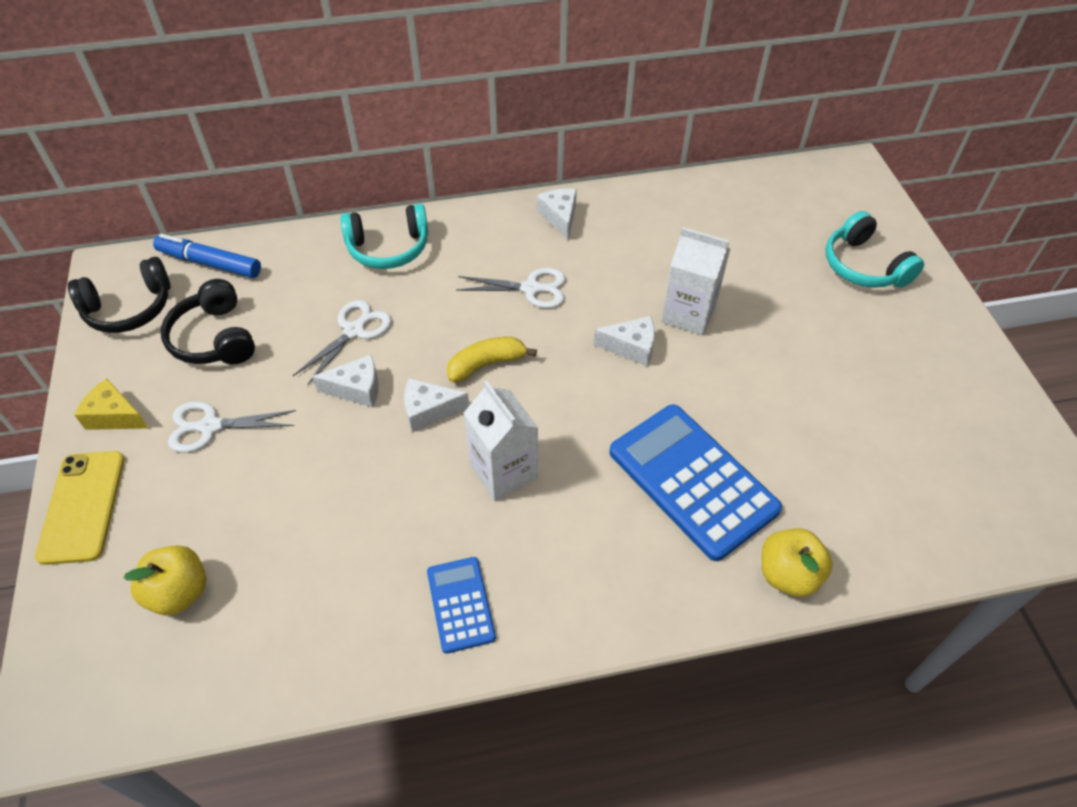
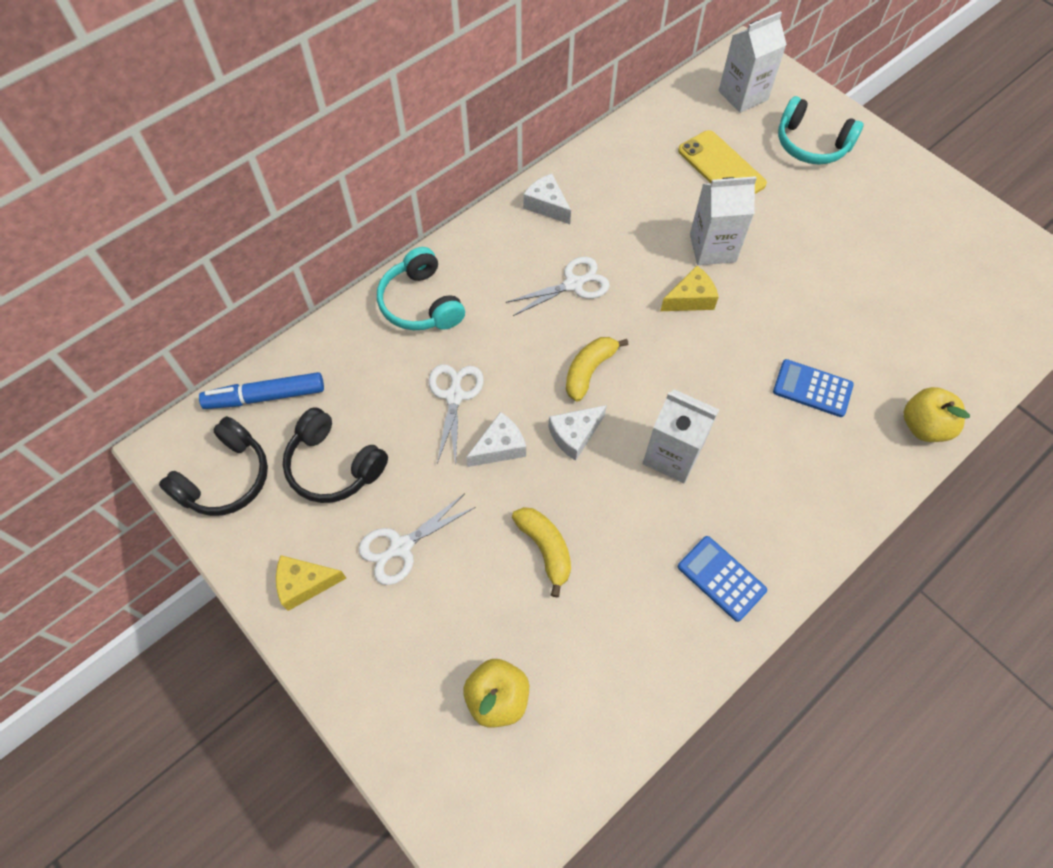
camera: 30 degrees left, 10 degrees up
(82, 506) = (349, 677): yellow phone -> yellow phone (721, 167)
(324, 491) = (545, 549): none -> yellow banana
(388, 248) = (421, 303): turquoise headphones -> turquoise headphones turned 105 degrees clockwise
(631, 347) = (690, 299): white cheese -> yellow cheese
(692, 481) = (812, 389): blue calculator -> blue calculator, size x0.52
(824, 199) = (743, 95): none -> white carton

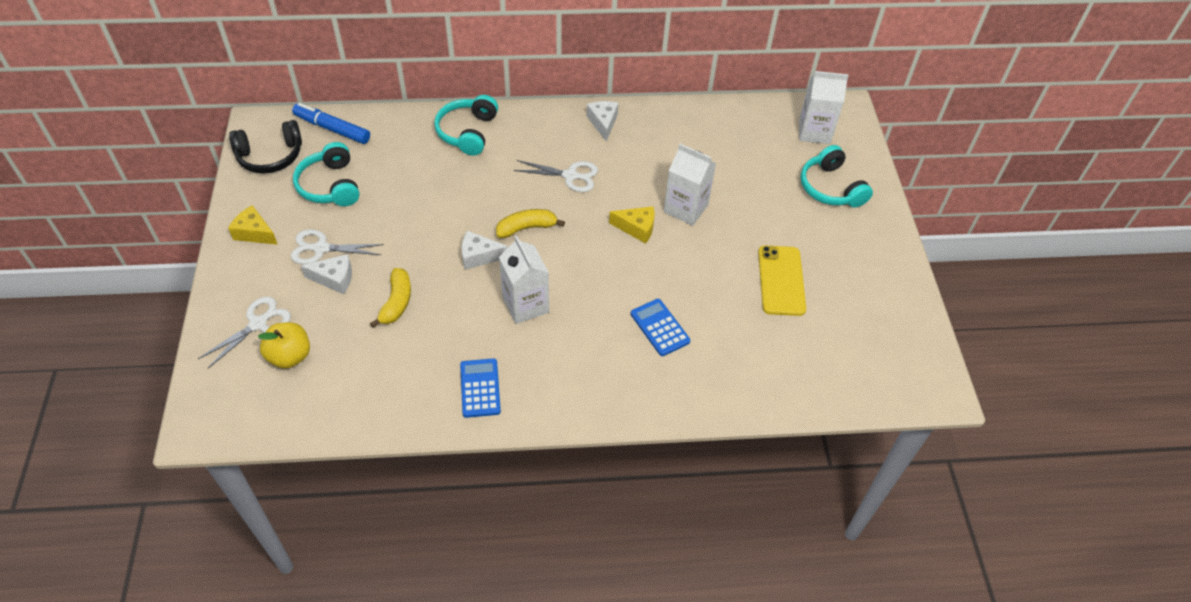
camera: 35 degrees right, 10 degrees down
(334, 465) = (330, 185): black headphones -> turquoise headphones
(454, 396) = (433, 192): white scissors -> white scissors (258, 324)
(500, 447) = (429, 234): white cheese -> white cheese (334, 279)
(721, 167) = (747, 166): yellow phone -> yellow phone (781, 280)
(923, 426) = (712, 398): yellow apple -> none

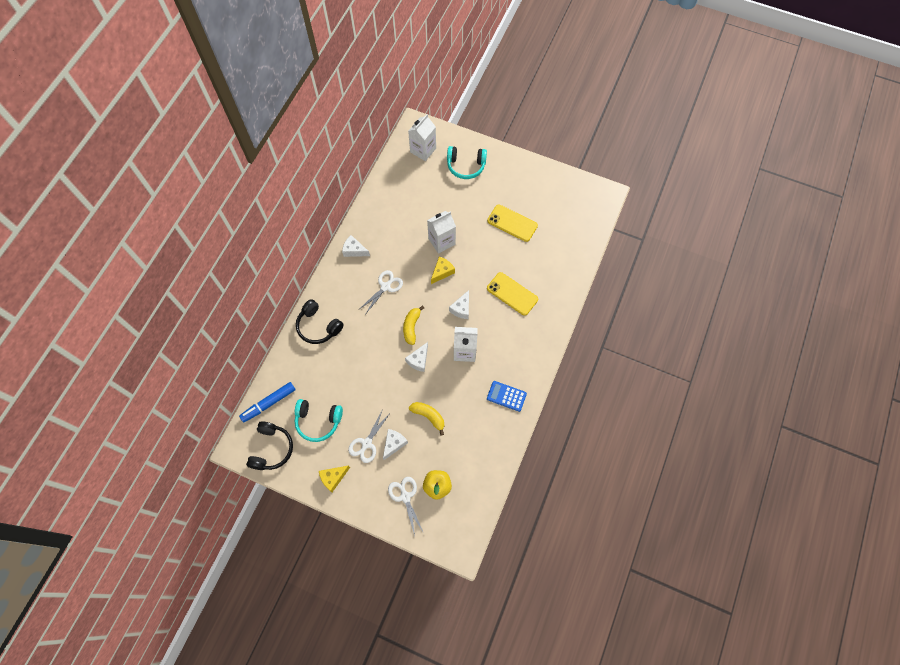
camera: 60 degrees left, 15 degrees up
(468, 132) = (318, 326): turquoise headphones -> black headphones
(592, 274) = (461, 308): none -> white cheese
(659, 328) = (512, 294): blue calculator -> yellow phone

